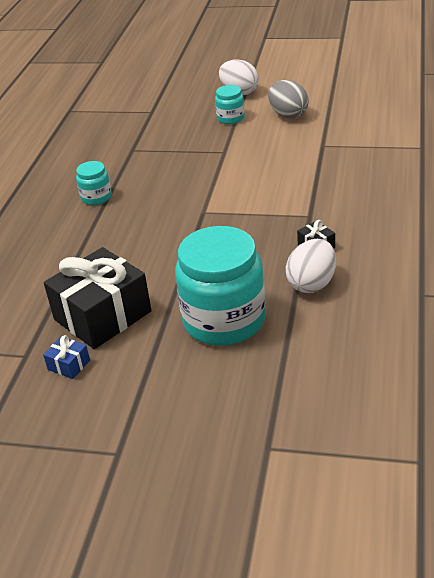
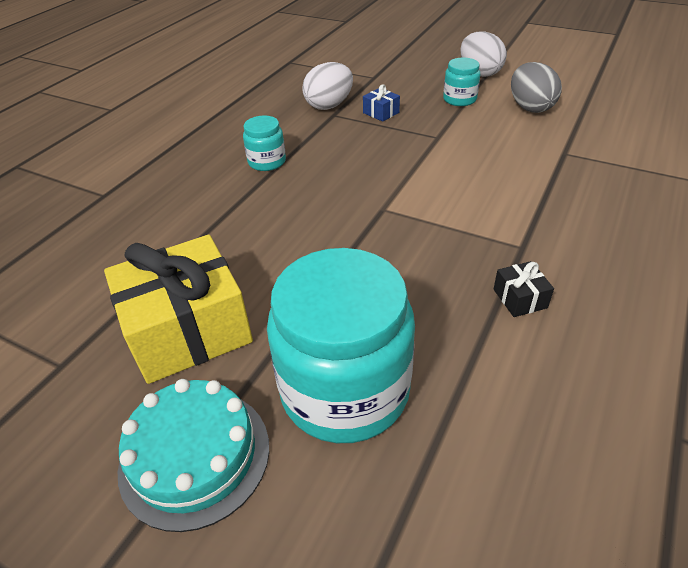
camera: 15 degrees right, 5 degrees up
(69, 365) = (102, 401): blue gift -> blue gift (381, 113)
(102, 315) = (188, 330): black gift -> yellow gift
(147, 374) = (195, 456): none -> turquoise cake
(312, 284) = (497, 362): white egg -> white egg (329, 105)

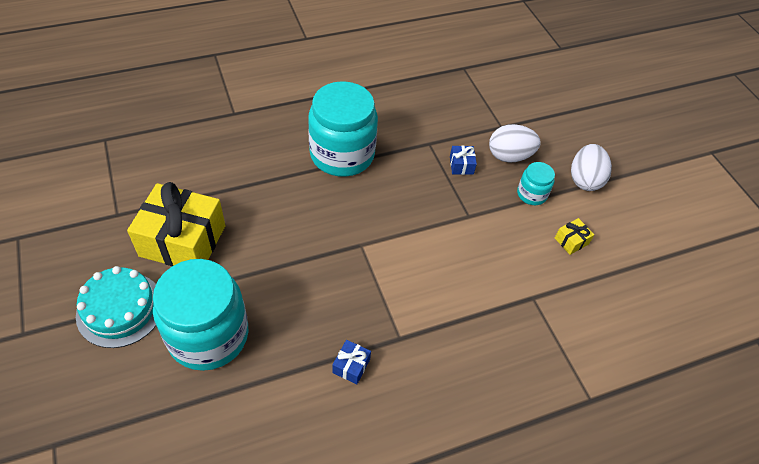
camera: 35 degrees right, 10 degrees up
(267, 162) = (342, 154): turquoise jar -> turquoise jar, size x2.14
(329, 105) = (437, 132): white egg -> white egg (509, 156)
(520, 298) = (351, 366): black gift -> blue gift
(530, 107) = (571, 241): grey egg -> yellow gift

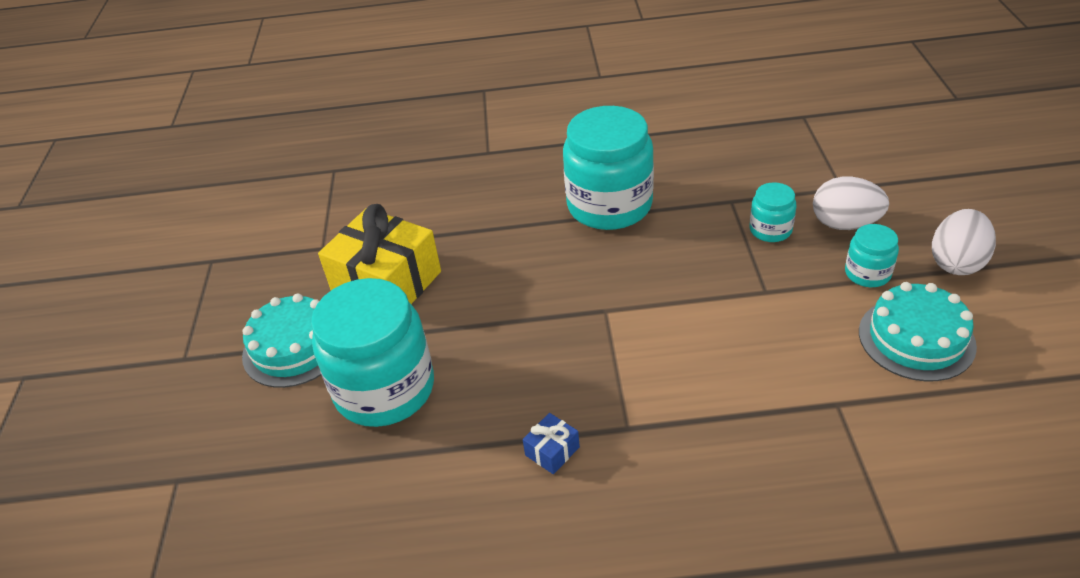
camera: 25 degrees right, 10 degrees down
(461, 165) = (770, 230): blue gift -> turquoise jar
(571, 241) = (916, 338): yellow gift -> turquoise cake

